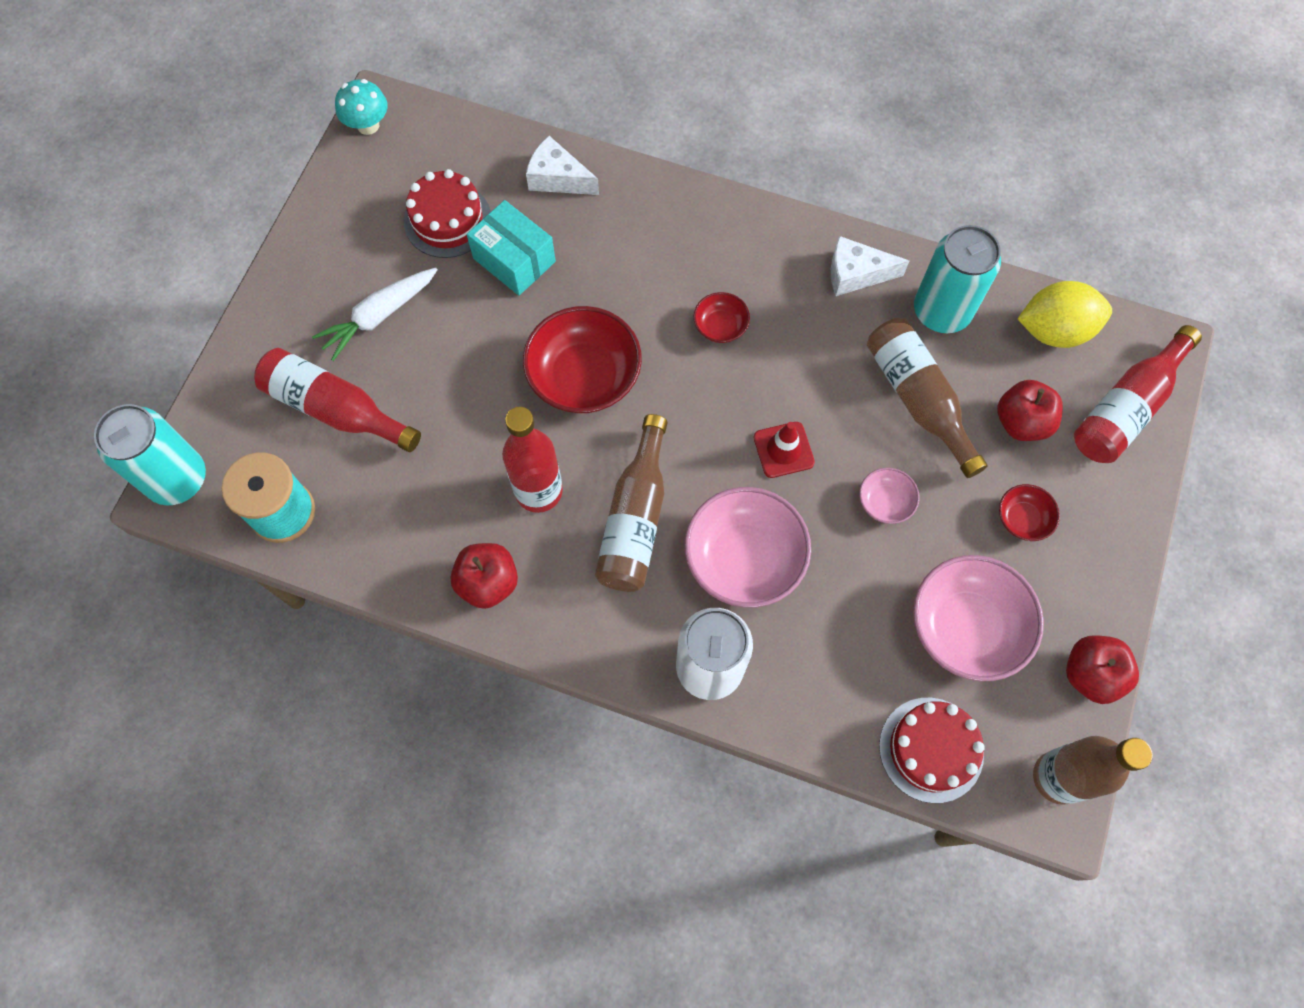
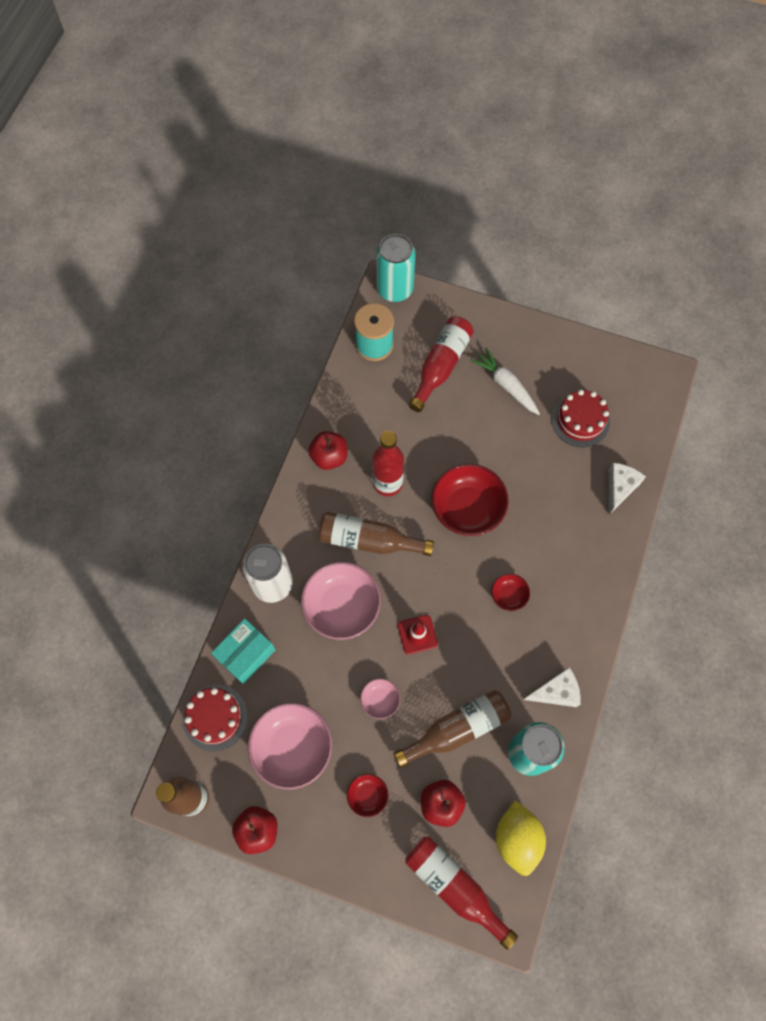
camera: 90 degrees right, 0 degrees up
(368, 125) = (651, 367): turquoise mushroom -> none
(514, 260) = (552, 462): turquoise box -> turquoise box (246, 654)
(856, 274) = (556, 692): white cheese -> white cheese turned 75 degrees clockwise

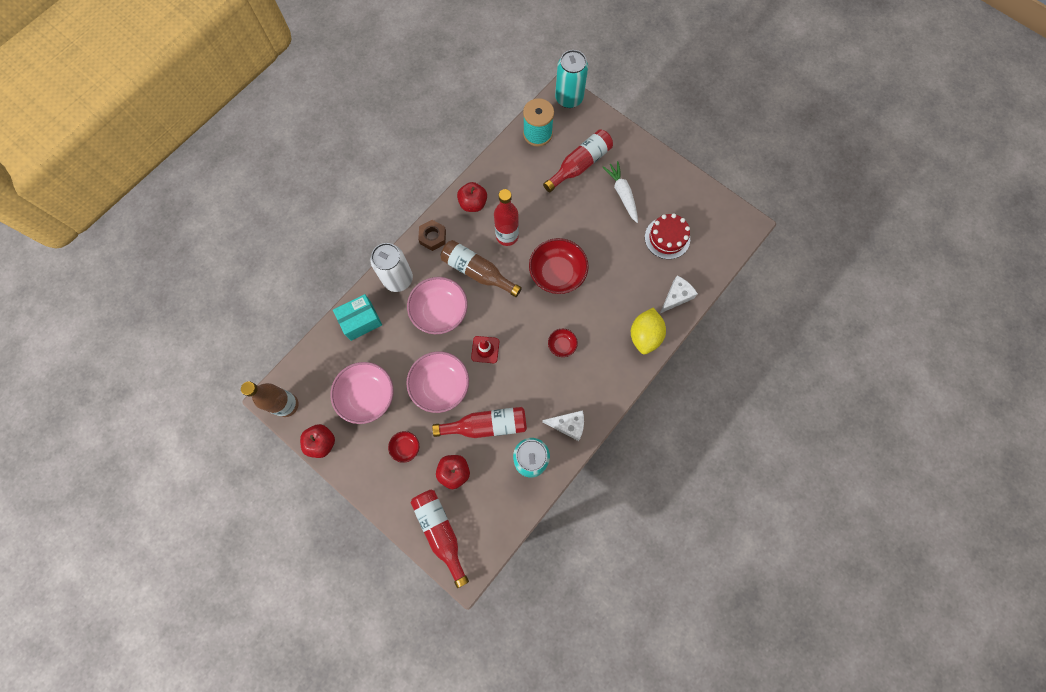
camera: 20 degrees right, 5 degrees up
(215, 717) = (323, 356): red cake -> none
(295, 516) = (433, 237): none -> brown nut
(380, 700) = (440, 385): pink bowl -> pink bowl, size x2.03
(457, 729) = (486, 425): brown bottle -> red bottle
(517, 838) = (498, 516): yellow lemon -> yellow lemon (644, 336)

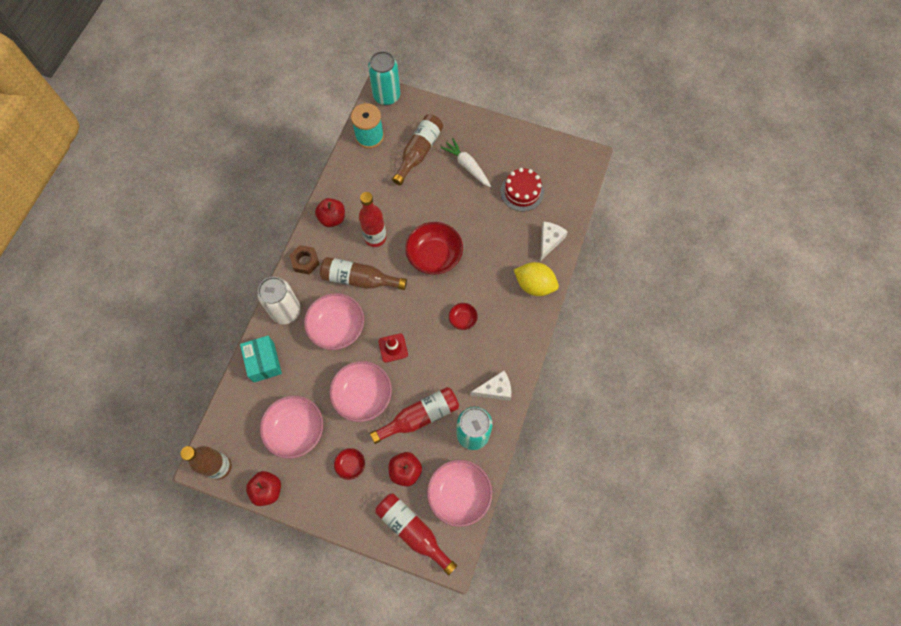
camera: 20 degrees left, 5 degrees down
(360, 321) = (264, 362): turquoise box -> turquoise box turned 60 degrees counterclockwise
(496, 513) = (459, 494): none -> pink bowl
(580, 165) = (419, 152): red bottle -> brown bottle
(644, 336) = (534, 285): yellow lemon -> yellow lemon turned 60 degrees counterclockwise

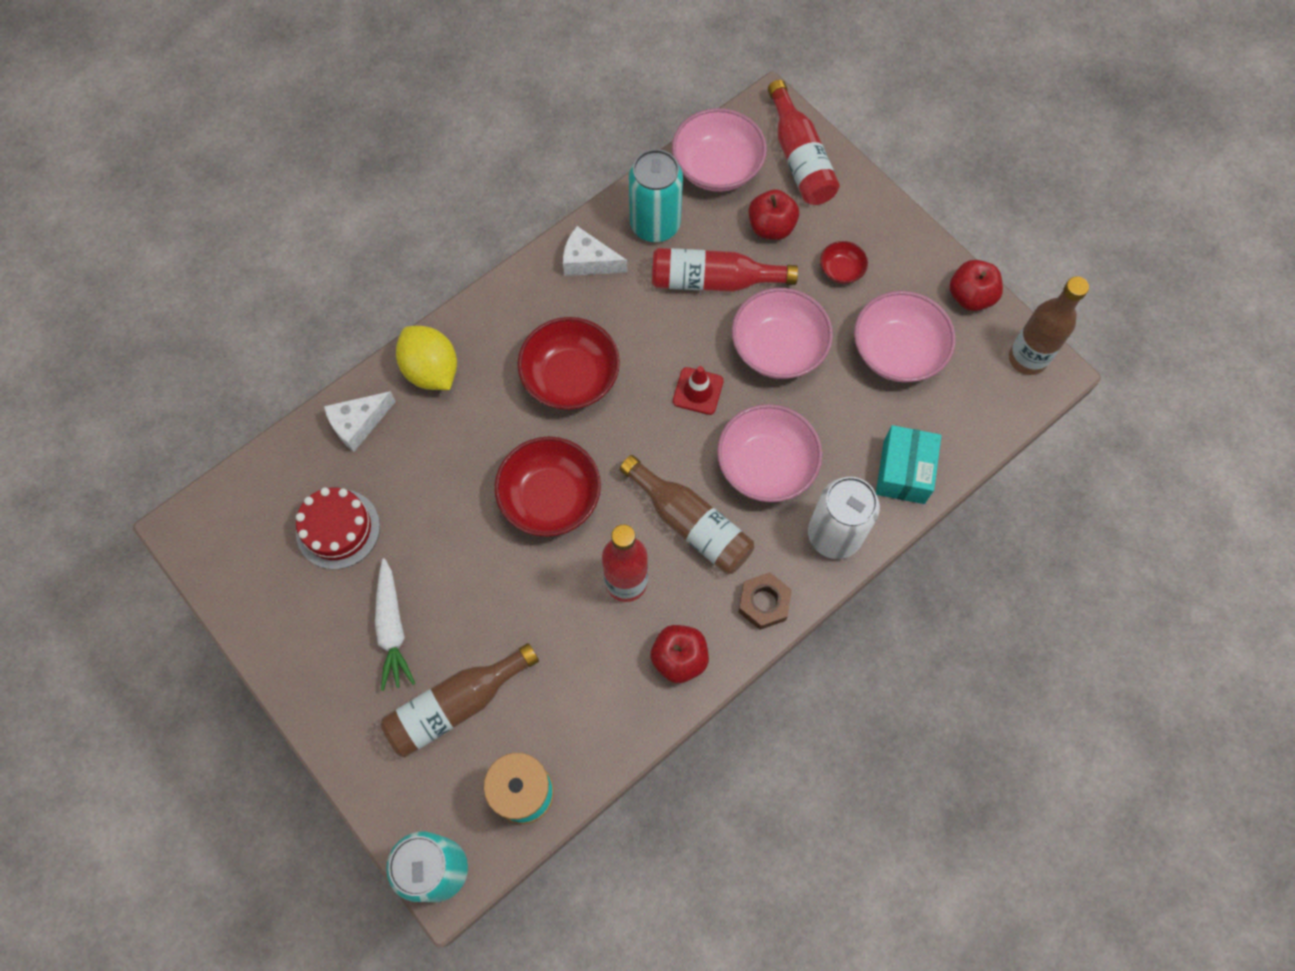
camera: 150 degrees left, 0 degrees up
(462, 319) = (570, 377): red bowl -> red bowl, size x2.03

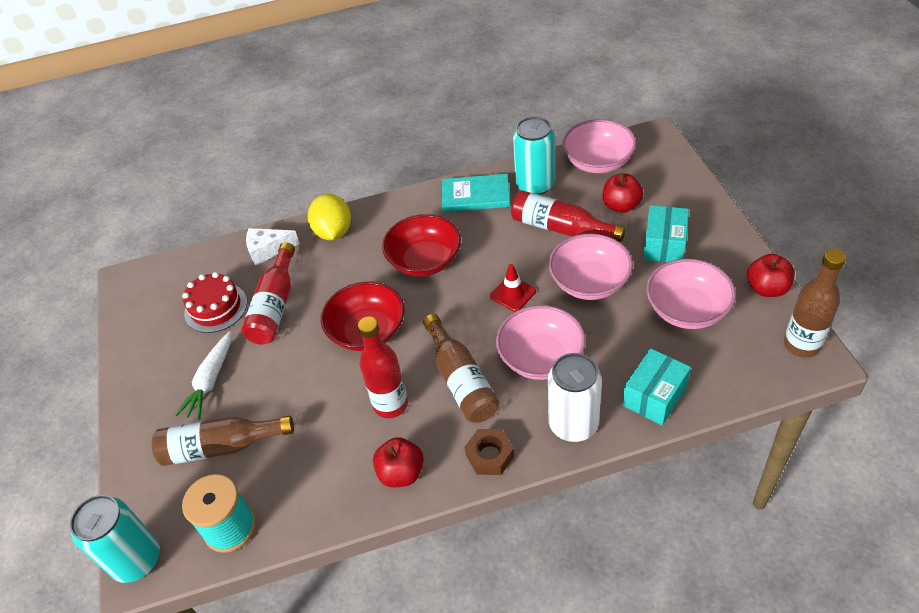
camera: 30 degrees right, 20 degrees down
(588, 262) = (475, 196): white cheese -> turquoise book
(799, 158) = (663, 169): red bottle -> red bottle (275, 306)
(841, 270) = (664, 245): red bowl -> turquoise box

